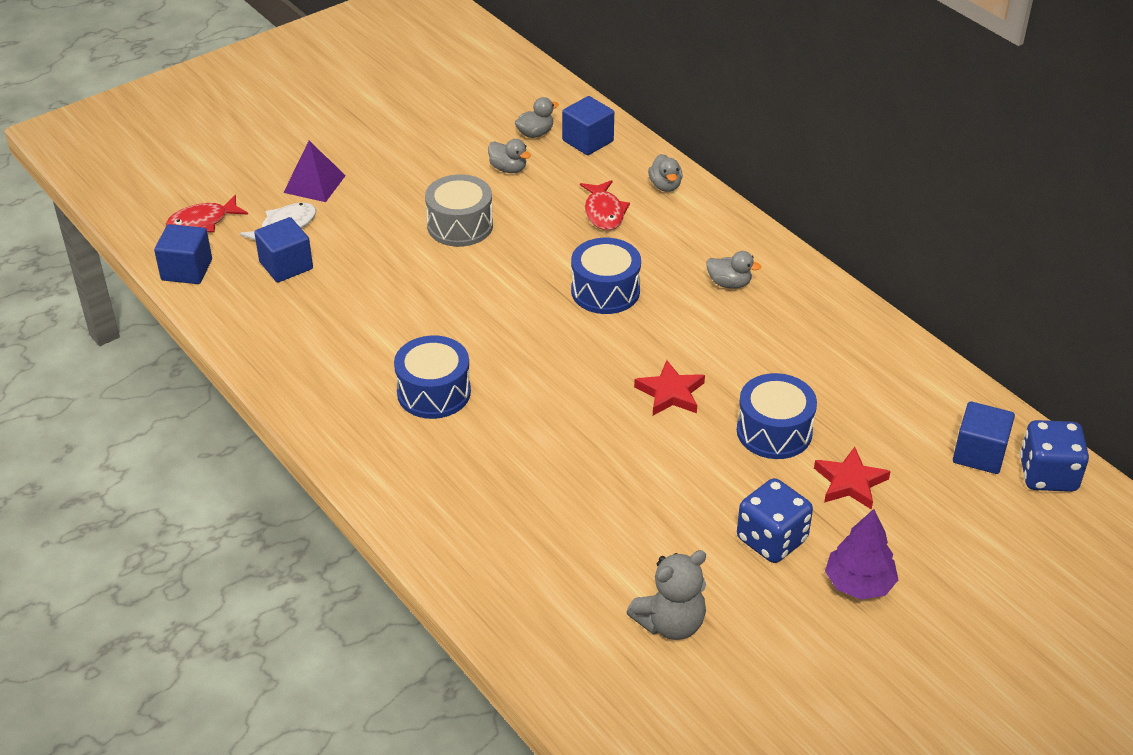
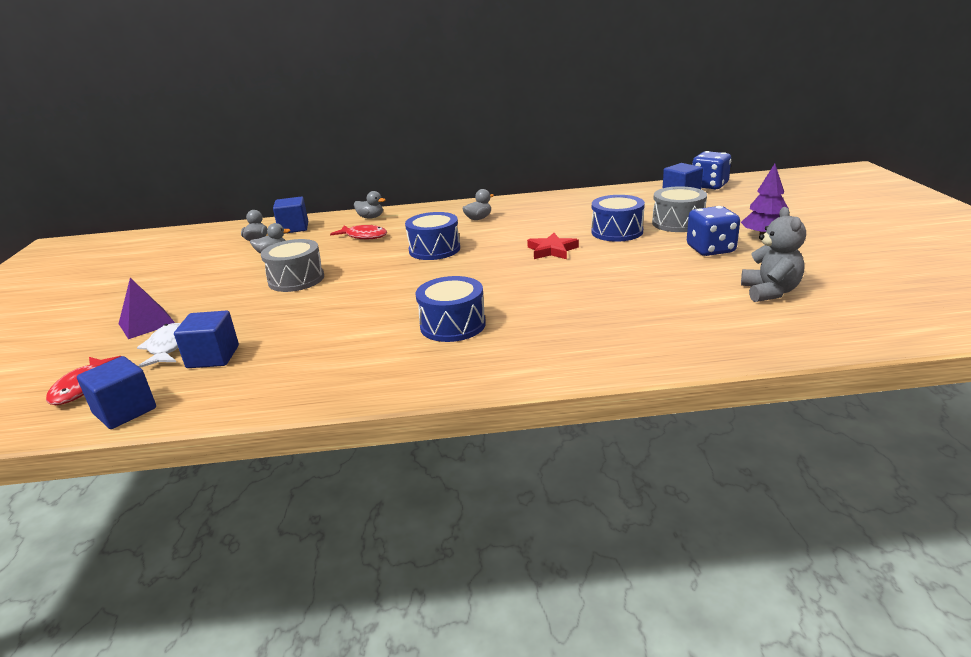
camera: 55 degrees left, 15 degrees down
(850, 482) = (678, 223): red star -> grey drum

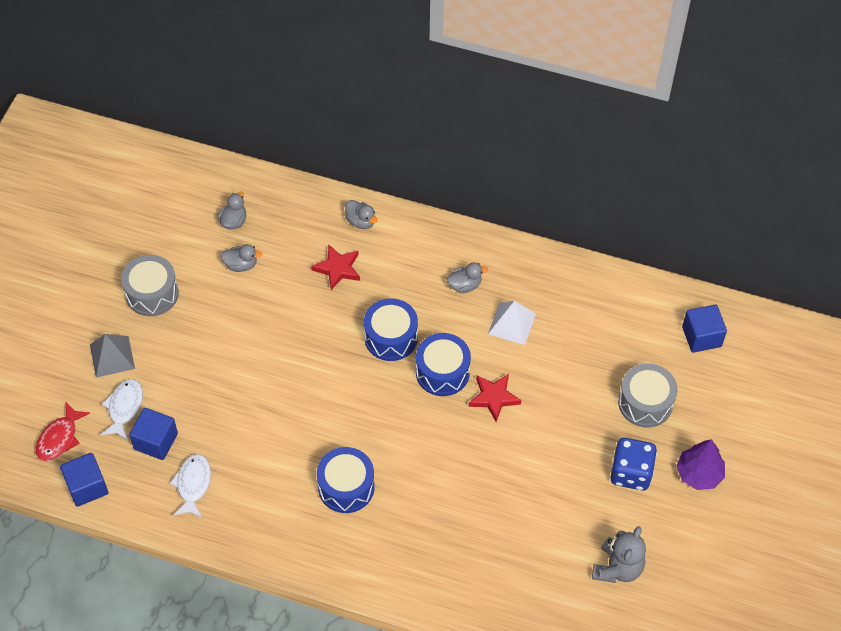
camera: 20 degrees right, 30 degrees up
(147, 323) = (112, 356): purple pyramid -> grey pyramid
(271, 371) = (193, 484): none -> white fish
(294, 228) = (276, 208): blue cube -> none
(296, 279) = (249, 336): grey drum -> grey drum (152, 293)
(364, 236) = (338, 269): red fish -> red star
(532, 222) = (512, 323): none -> white pyramid
(617, 232) = (576, 390): blue drum -> blue drum (442, 372)
(709, 186) = (748, 330): blue dice -> none

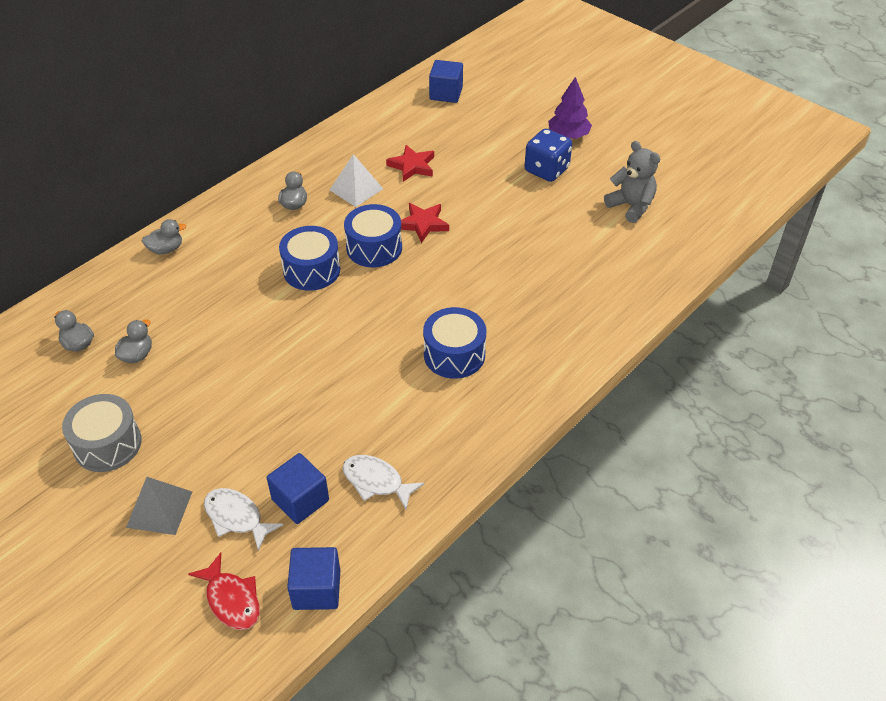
camera: 65 degrees left, 10 degrees down
(338, 269) = (205, 282): red star -> red star (412, 166)
(645, 403) = (486, 141): grey drum -> none

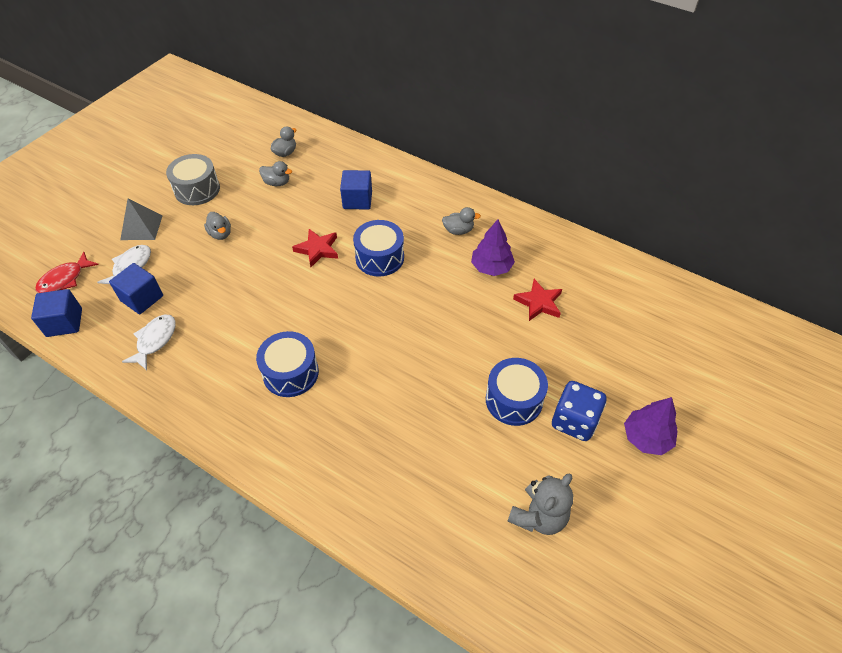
camera: 80 degrees right, 5 degrees up
(166, 249) = (387, 170): grey duck -> grey duck (220, 234)
(356, 189) = (491, 267): white pyramid -> purple tree
(374, 248) = (416, 294): blue drum -> blue drum (514, 400)
(423, 224) = (456, 324): red star -> red star (317, 249)
(446, 93) = (670, 312): blue cube -> blue cube (357, 200)

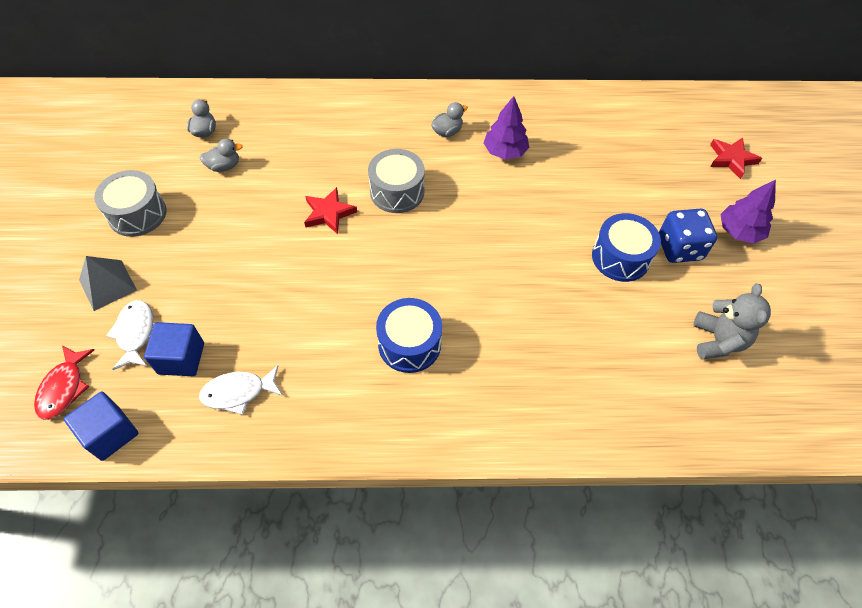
camera: 35 degrees left, 5 degrees up
(155, 340) = (238, 392): white fish -> white fish turned 90 degrees counterclockwise
(220, 234) = (209, 247): grey duck -> none
(357, 200) = (325, 146): blue cube -> none
(379, 258) = (397, 192): blue drum -> grey drum
(539, 302) = (570, 163): red star -> red star (731, 159)

